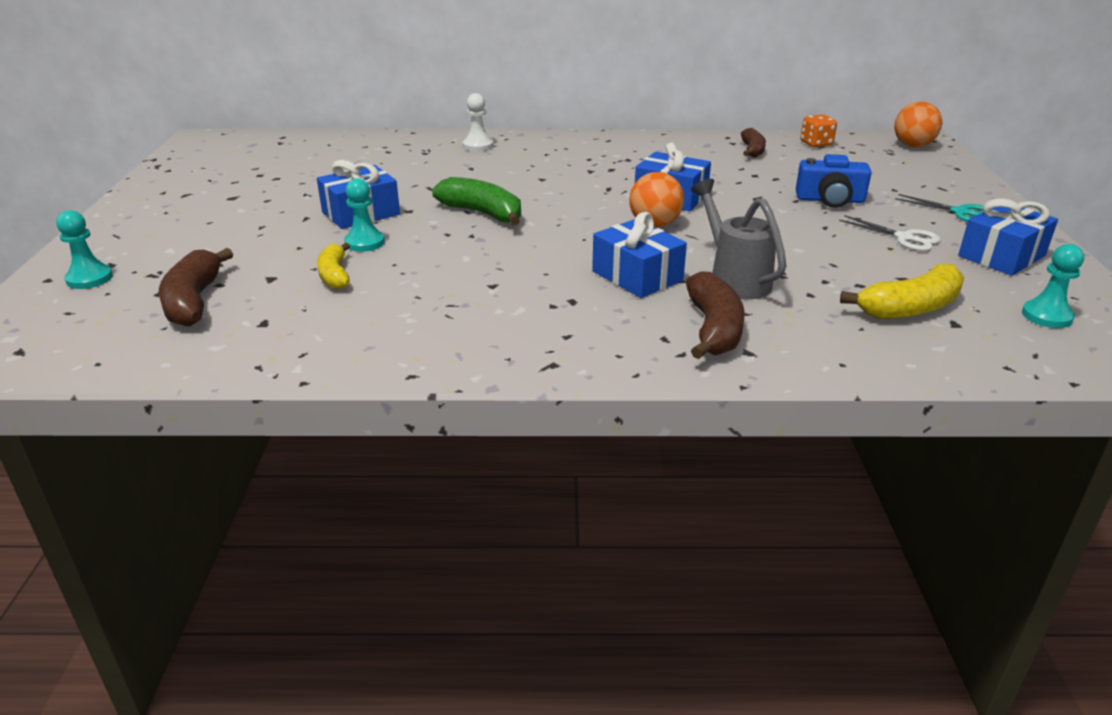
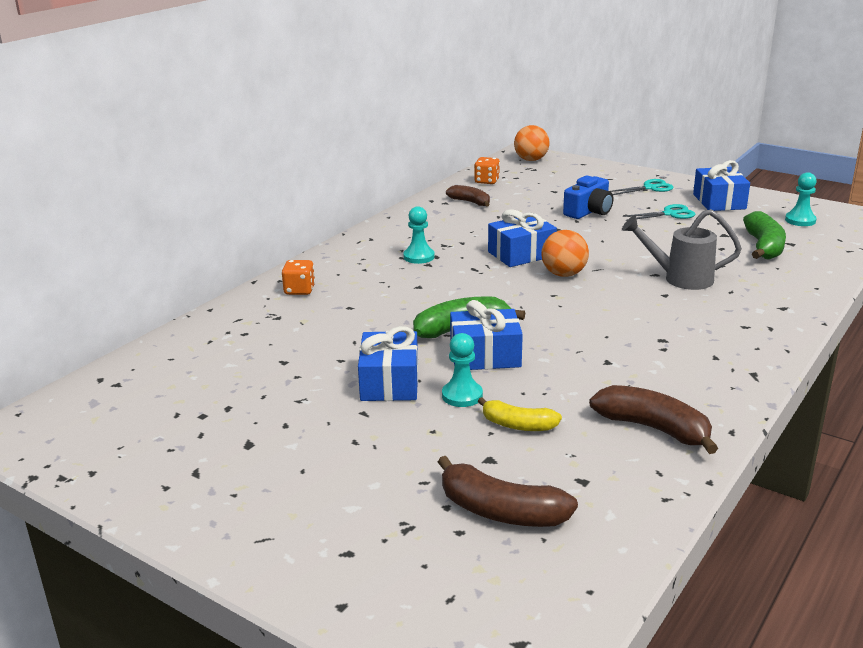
camera: 55 degrees left, 5 degrees down
(89, 278) = (373, 573): turquoise pawn -> turquoise pawn (419, 257)
(478, 146) = (299, 290): white pawn -> orange dice
(637, 276) = (644, 306): blue gift -> blue gift (485, 356)
(713, 329) = (745, 307): brown banana -> brown banana (653, 428)
(904, 238) = (670, 214): white scissors -> turquoise scissors
(910, 308) = (763, 247): yellow banana -> green banana

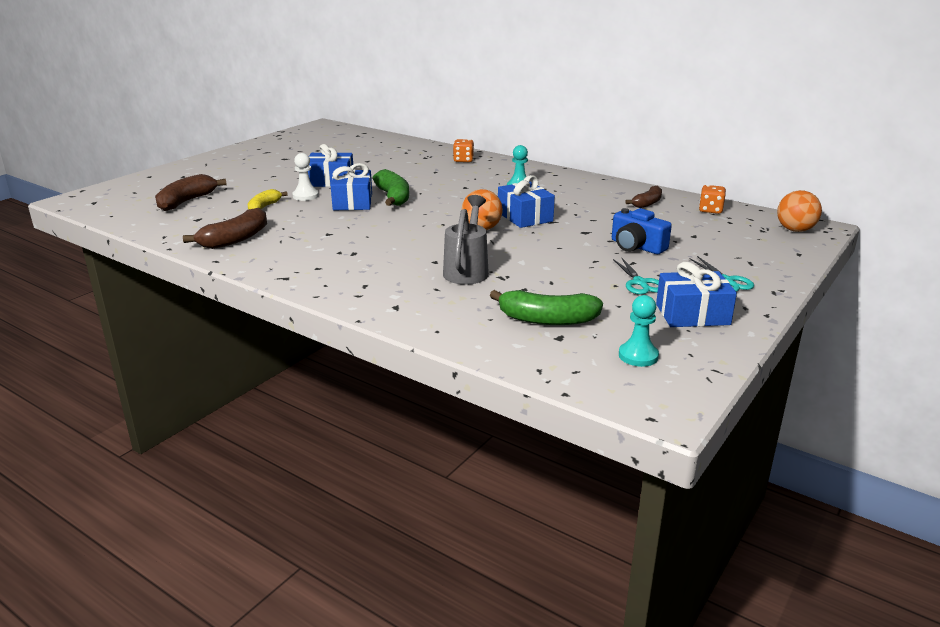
camera: 90 degrees right, 0 degrees up
(462, 395) = (305, 196): turquoise pawn -> white pawn

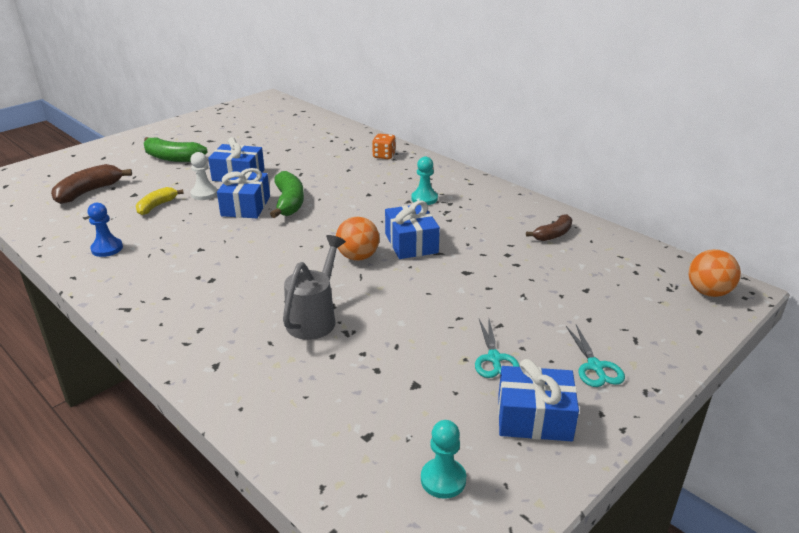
camera: 10 degrees right, 5 degrees up
(235, 239) = (107, 248): brown banana -> blue pawn
(547, 320) = (366, 406): green banana -> green banana (173, 158)
(636, 246) = (514, 300): blue camera -> none
(710, 210) = (620, 251): orange dice -> none

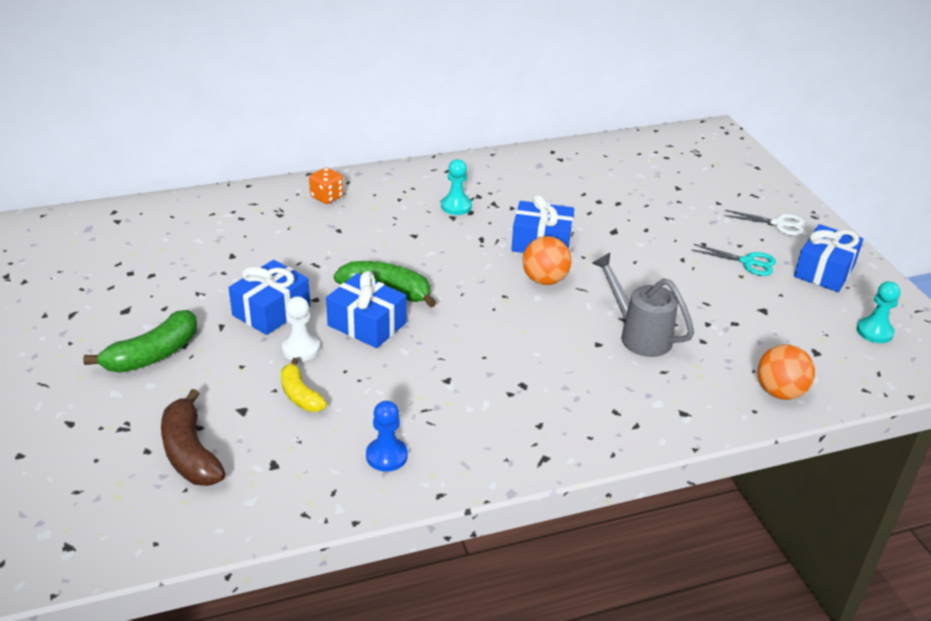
camera: 65 degrees left, 5 degrees up
(553, 235) = (582, 168): brown banana -> none
(595, 366) = (778, 224): turquoise scissors -> white scissors
(708, 292) = (712, 142): orange ball -> orange ball (779, 392)

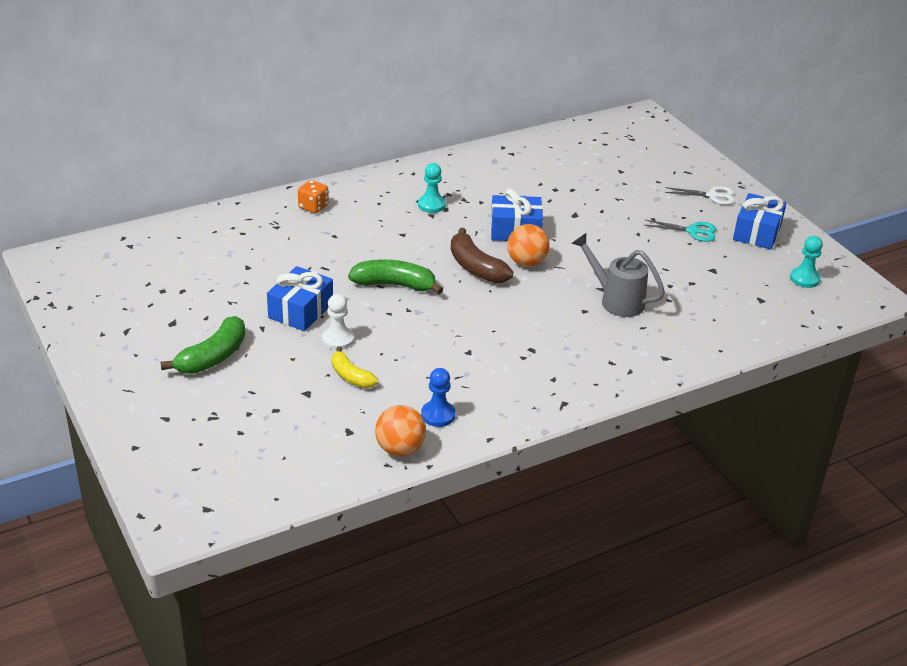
camera: 10 degrees left, 0 degrees up
(190, 453) = (277, 430): brown banana -> brown banana (476, 267)
(367, 324) = (387, 314): blue gift -> none
(779, 392) = (737, 334): orange ball -> orange ball (400, 449)

